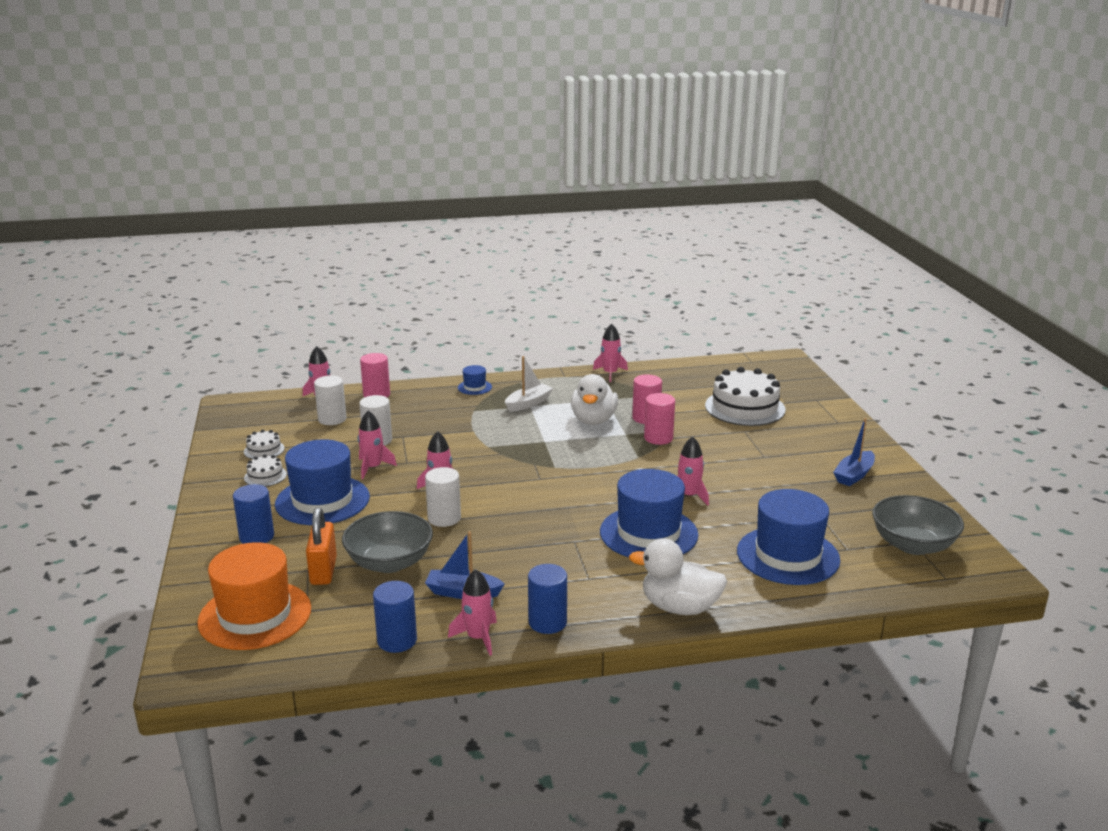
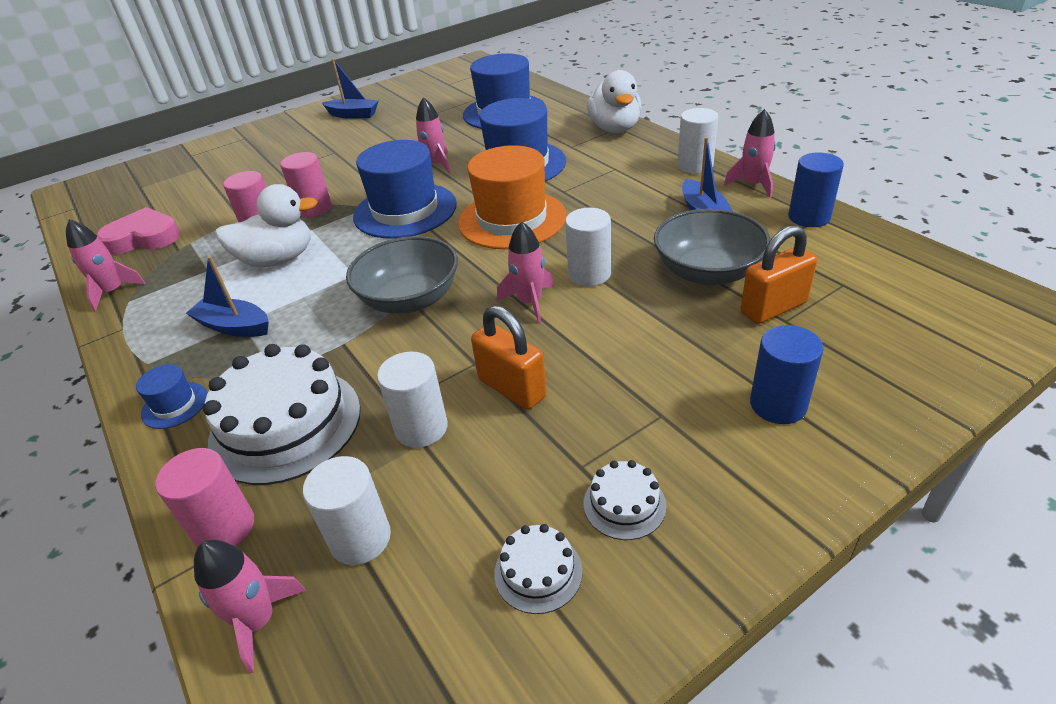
camera: 110 degrees left, 15 degrees up
(255, 615) = (898, 314): orange hat -> orange hat (512, 219)
(322, 500) = (637, 391): blue hat -> blue hat (405, 210)
(373, 468) = (512, 388): pink rocket -> orange padlock
(528, 403) = (234, 326): white boat -> blue boat
(547, 622) = (695, 166): blue cylinder -> white cylinder
(675, 382) = (143, 238): none -> pink heart
(745, 407) = (218, 183): white cake -> white cake (285, 424)
(913, 545) = (453, 83): grey bowl -> grey bowl (410, 299)

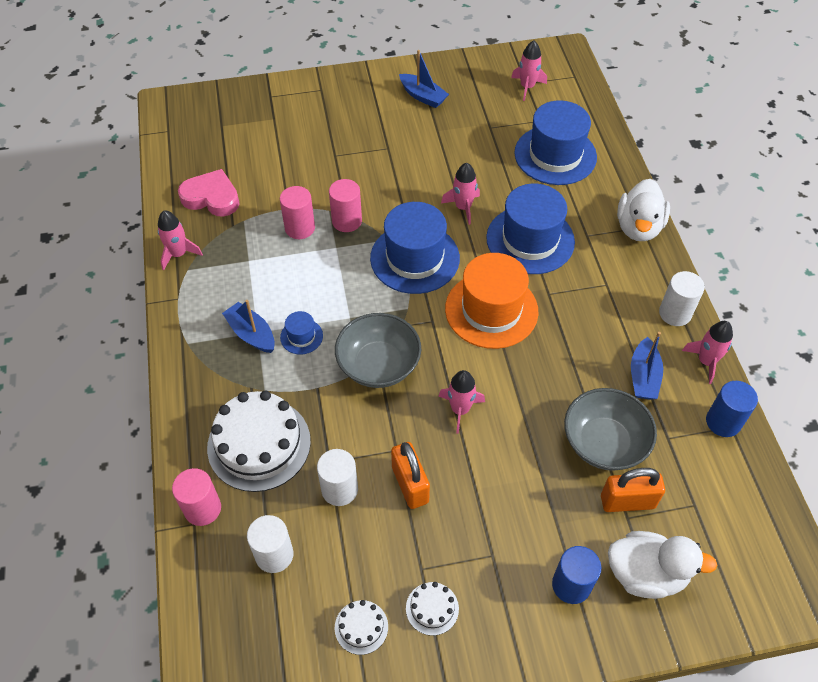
camera: 20 degrees right, 15 degrees up
(175, 405) = (196, 392): blue hat -> blue hat (301, 336)
(258, 621) = (204, 581): pink rocket -> pink rocket (527, 87)
(278, 259) = (301, 273): white duck -> white duck (646, 574)
(589, 274) = (517, 401): white cylinder -> none

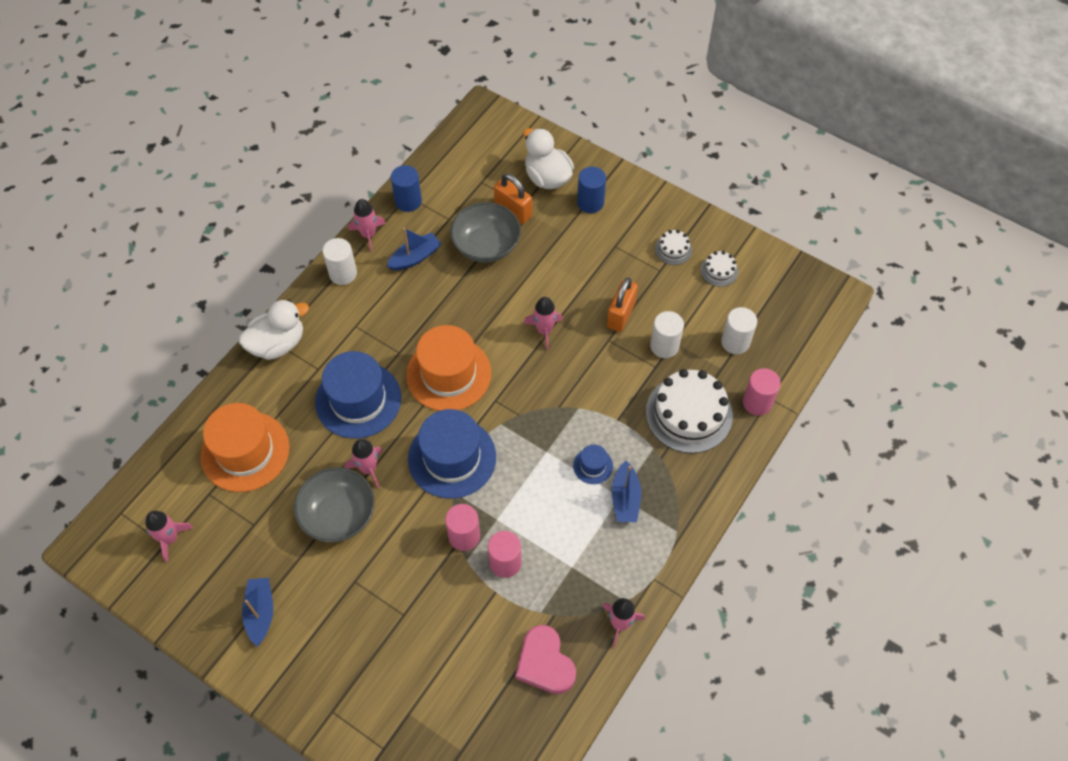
camera: 135 degrees left, 5 degrees up
(378, 365) = (562, 401): grey bowl -> grey bowl (338, 515)
(555, 155) = (245, 451): blue hat -> orange hat

